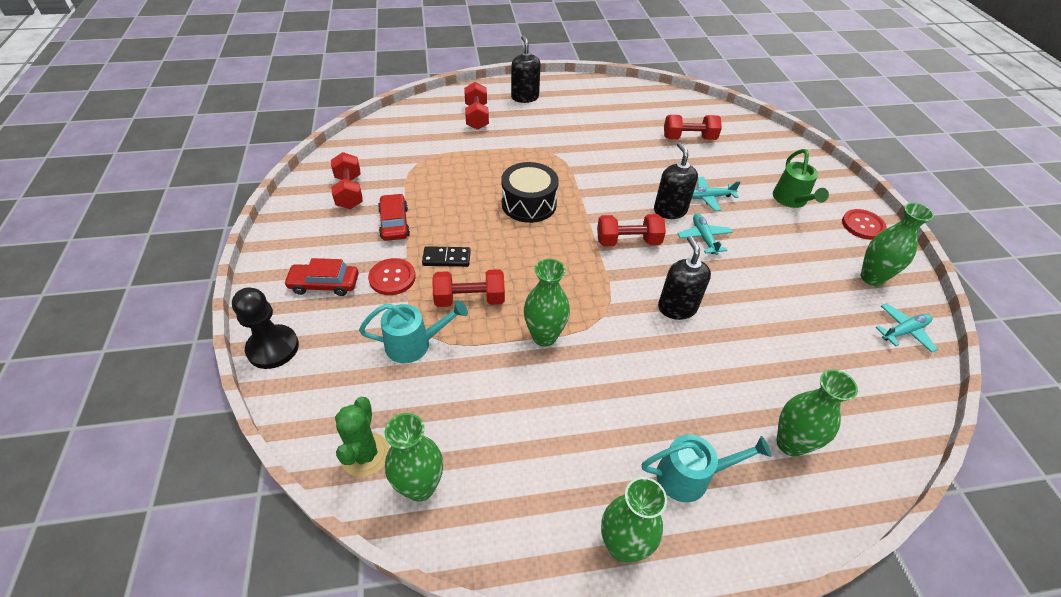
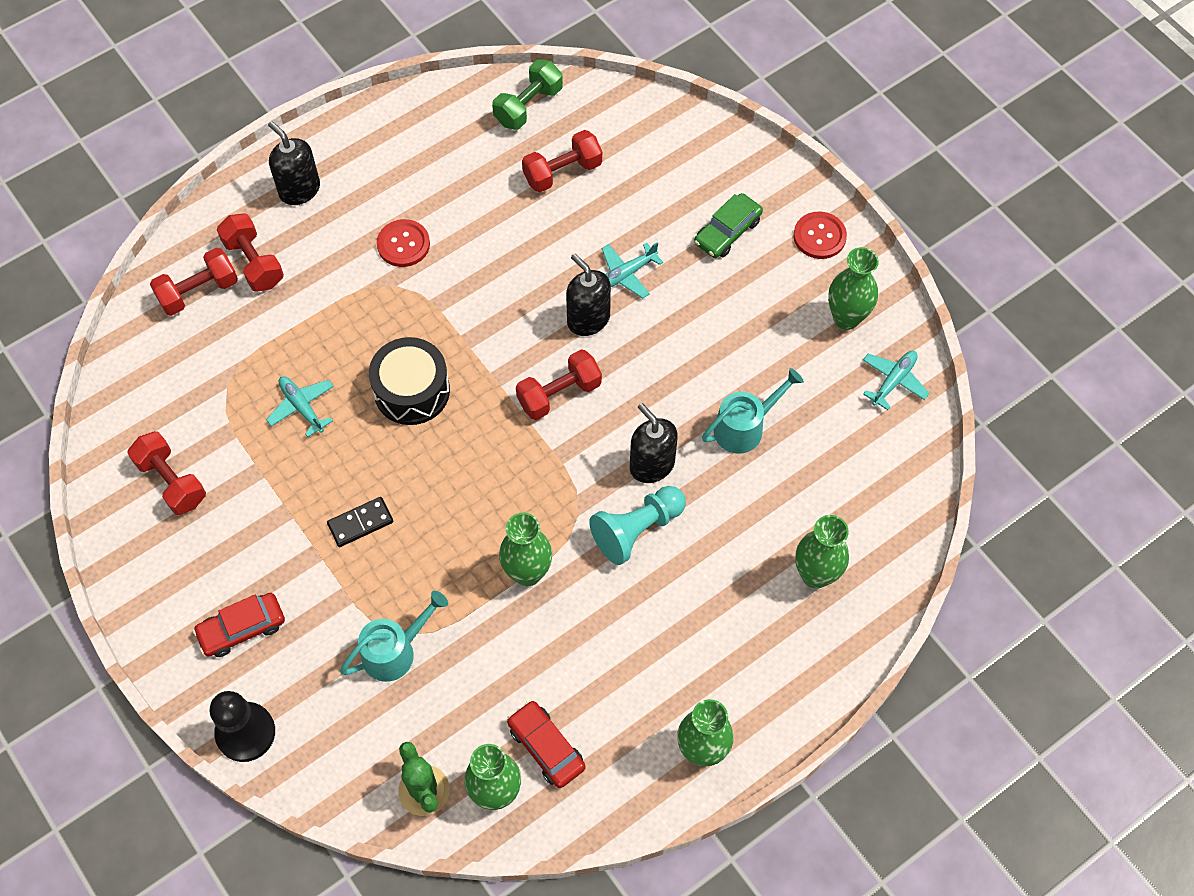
camera: 25 degrees left, 15 degrees up
(392, 278) = (314, 581): red button -> red button (403, 244)
(394, 223) = (264, 502): red car -> red car (546, 747)
(469, 299) = (421, 566): red dumbbell -> red dumbbell (198, 292)
(645, 344) = (637, 530): none -> turquoise pawn
(682, 105) = (528, 106): none -> green dumbbell
(691, 476) = (736, 655): turquoise watering can -> turquoise watering can (745, 427)
(703, 238) = (644, 345): turquoise plane -> turquoise plane (302, 407)
(792, 200) = (727, 232): green watering can -> green car

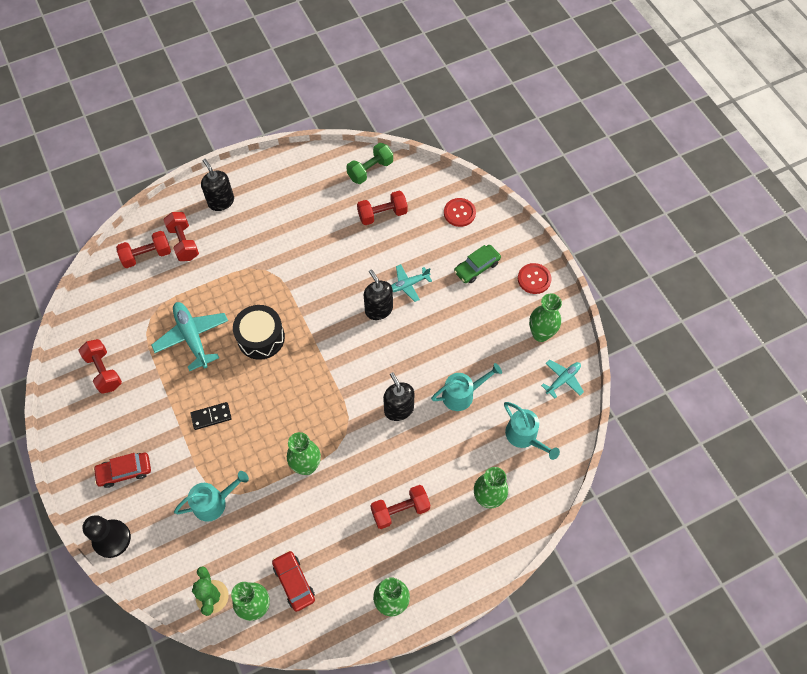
camera: 10 degrees right, 0 degrees up
(302, 407) = (192, 337): turquoise plane -> turquoise plane, size x1.69
(403, 244) = (276, 245): red button -> red button (459, 213)
(559, 394) = (350, 354): red dumbbell -> red dumbbell (400, 510)
(637, 530) = (381, 450): turquoise pawn -> none
(853, 475) = (525, 437): none -> turquoise watering can

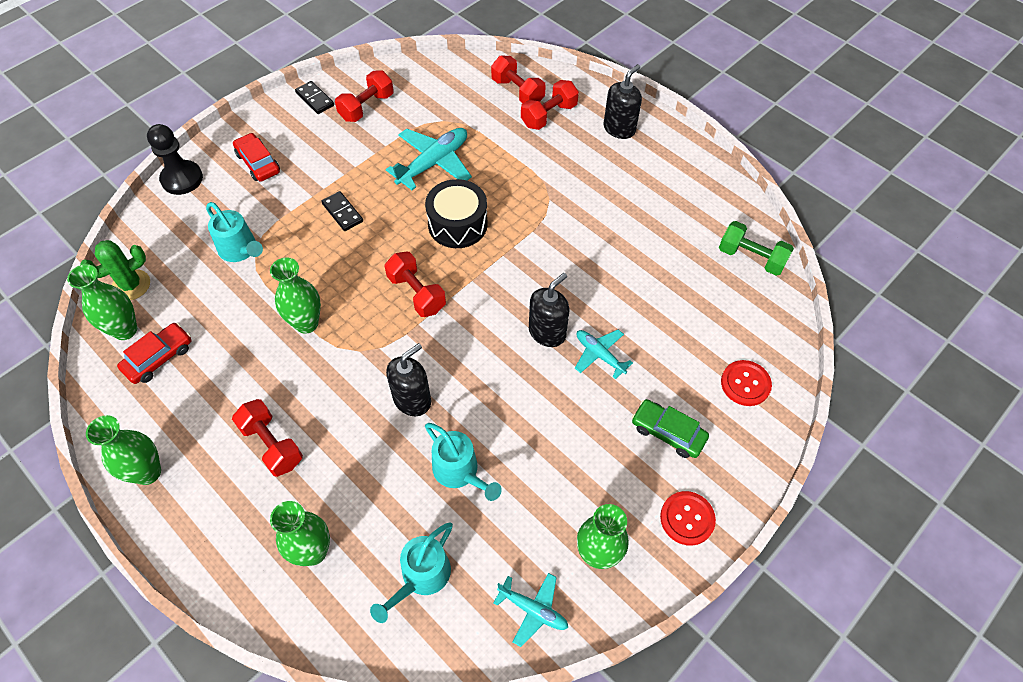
camera: 70 degrees right, 5 degrees down
(72, 410) = (315, 99): none -> black domino
(382, 214) = (691, 292): red dumbbell -> red dumbbell (416, 293)

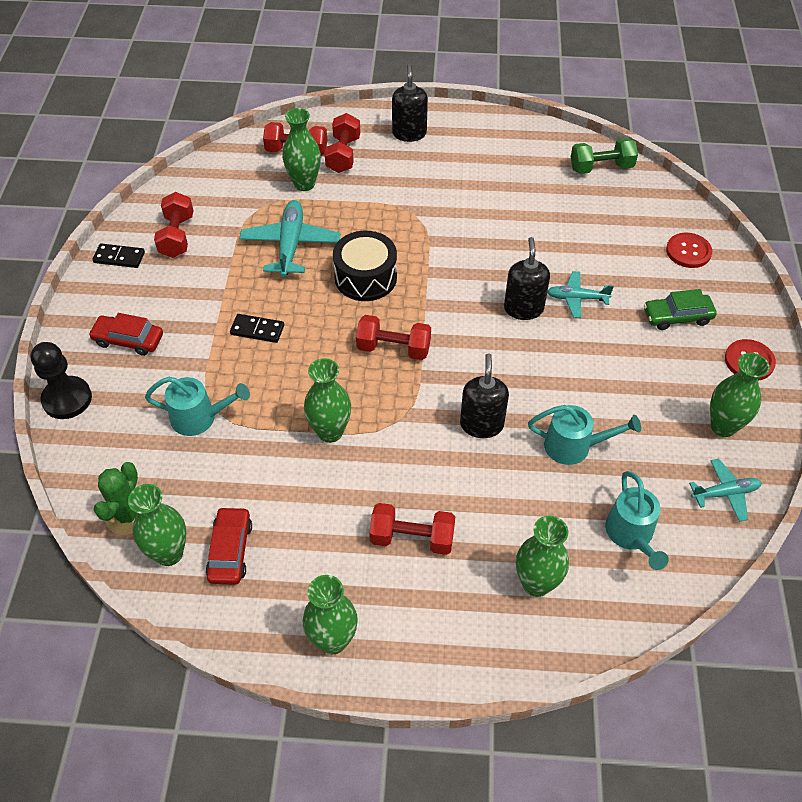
camera: 40 degrees left, 5 degrees down
(495, 121) = (304, 184): none -> green vase

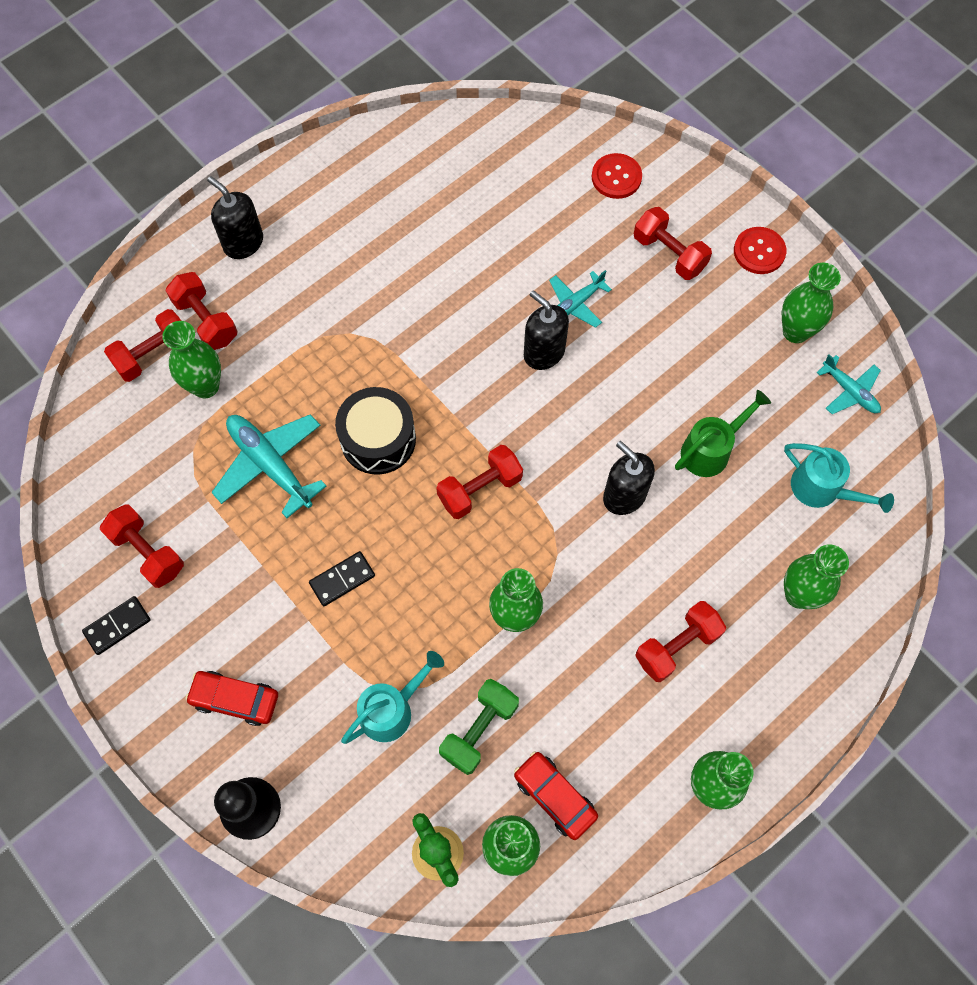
camera: 45 degrees left, 15 degrees up
(128, 340) = (235, 699): red car -> red car turned 45 degrees clockwise
(575, 446) = (711, 449): turquoise watering can -> green watering can
(601, 168) = (459, 142): green dumbbell -> green dumbbell (479, 730)
(677, 316) = (669, 254): green car -> red dumbbell
(725, 493) = (849, 391): turquoise plane -> turquoise plane turned 105 degrees clockwise

